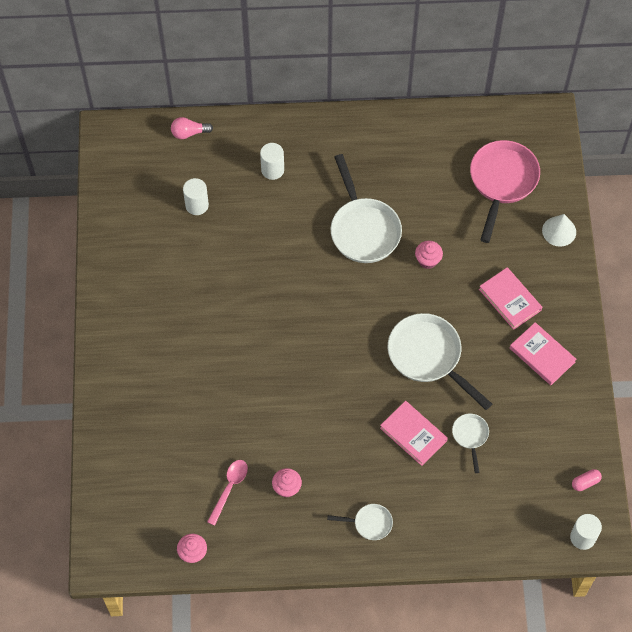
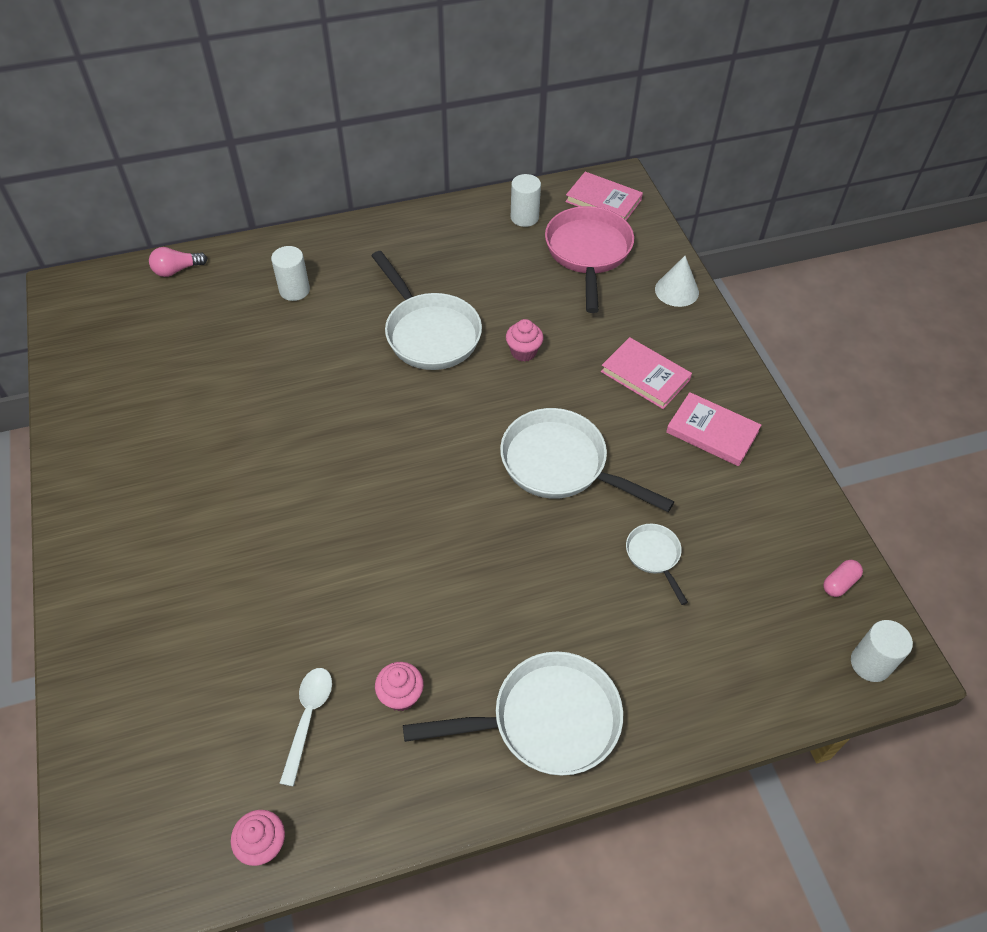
camera: 15 degrees left, 10 degrees down
(197, 205) = (198, 346): white cylinder -> white cylinder (524, 217)
(229, 488) = (308, 718): pink spoon -> white spoon
(369, 523) = (545, 720): white pan -> white pan, size x2.03
(413, 434) = (572, 572): pink book -> pink book (603, 201)

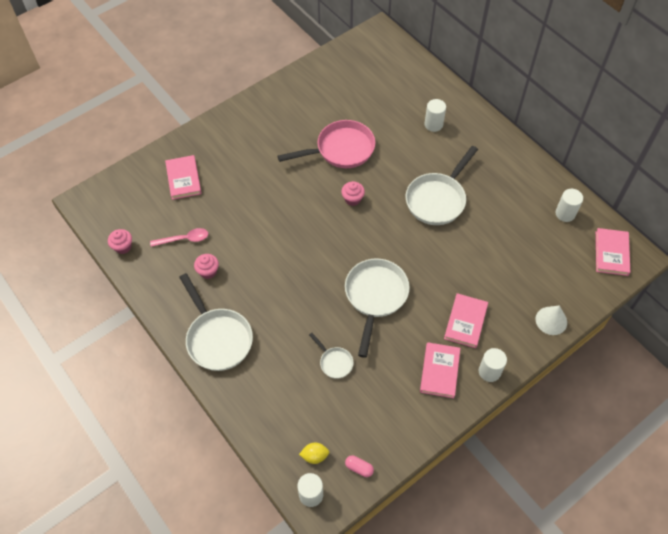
camera: 70 degrees right, 5 degrees up
(168, 678) = (183, 179): none -> pink book
(177, 270) = (418, 68): pink light bulb -> none
(308, 718) = (184, 239): white spoon -> pink spoon
(523, 352) = (449, 251): pink cupcake -> pink cupcake (352, 199)
(588, 253) = (554, 259): pink pan -> pink pan (341, 150)
(654, 556) = (334, 362): white pan -> white pan turned 90 degrees clockwise
(730, 379) = (489, 371): none -> white cylinder
(807, 637) = (314, 456): none -> yellow lemon

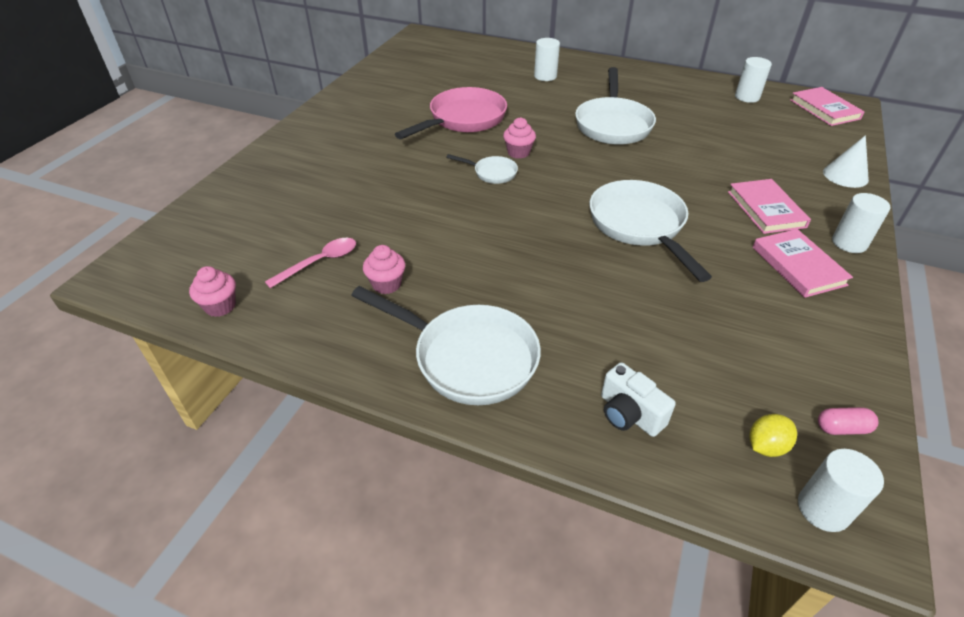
camera: 30 degrees left, 15 degrees down
(183, 179) = (272, 202): pink book -> none
(267, 407) = (629, 414): none -> white camera
(334, 362) = (664, 313): white pan -> white pan (492, 173)

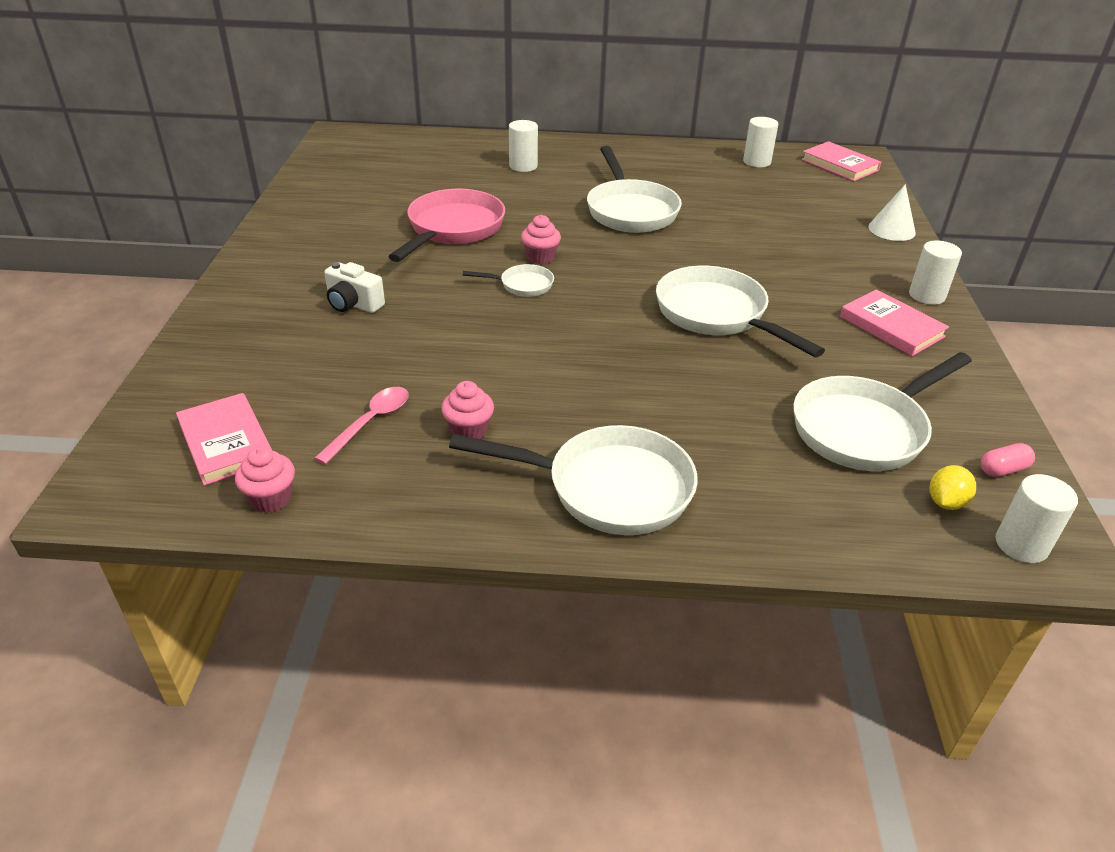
camera: 20 degrees left, 5 degrees down
(629, 414) = (805, 504): white camera -> white camera (353, 304)
(722, 356) = (864, 429): none -> white pan
(766, 209) = (833, 276): pink book -> pink book (226, 442)

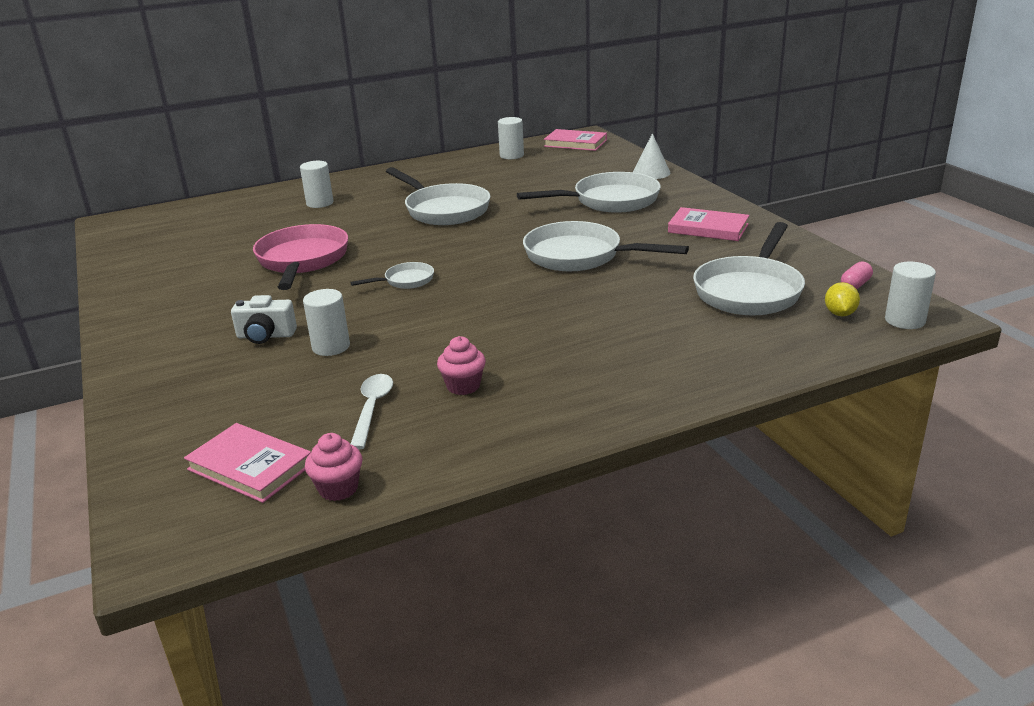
camera: 25 degrees left, 10 degrees down
(370, 423) = (372, 409): pink spoon -> white spoon
(540, 257) = (401, 259): pink cupcake -> none
(608, 488) = (611, 383): white pan -> white pan (609, 201)
(927, 295) = (713, 204): white cylinder -> white cylinder (331, 347)

